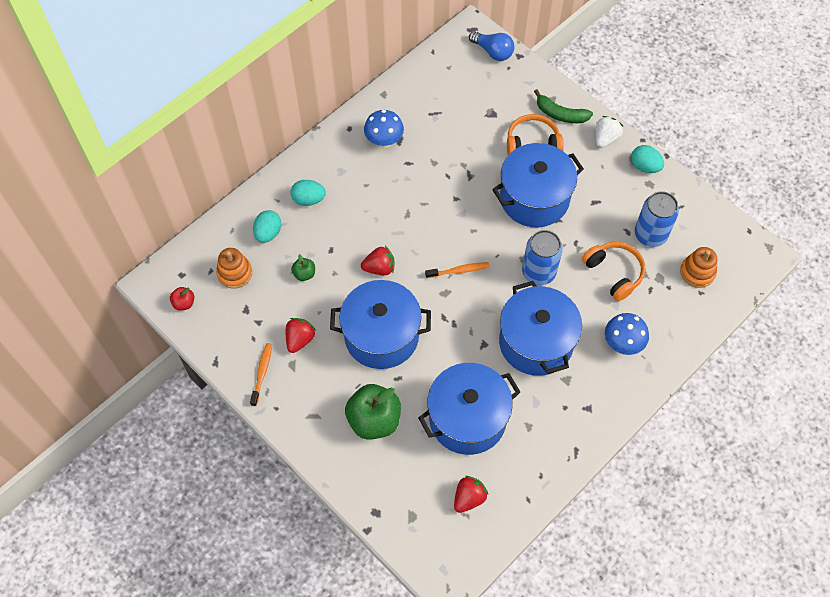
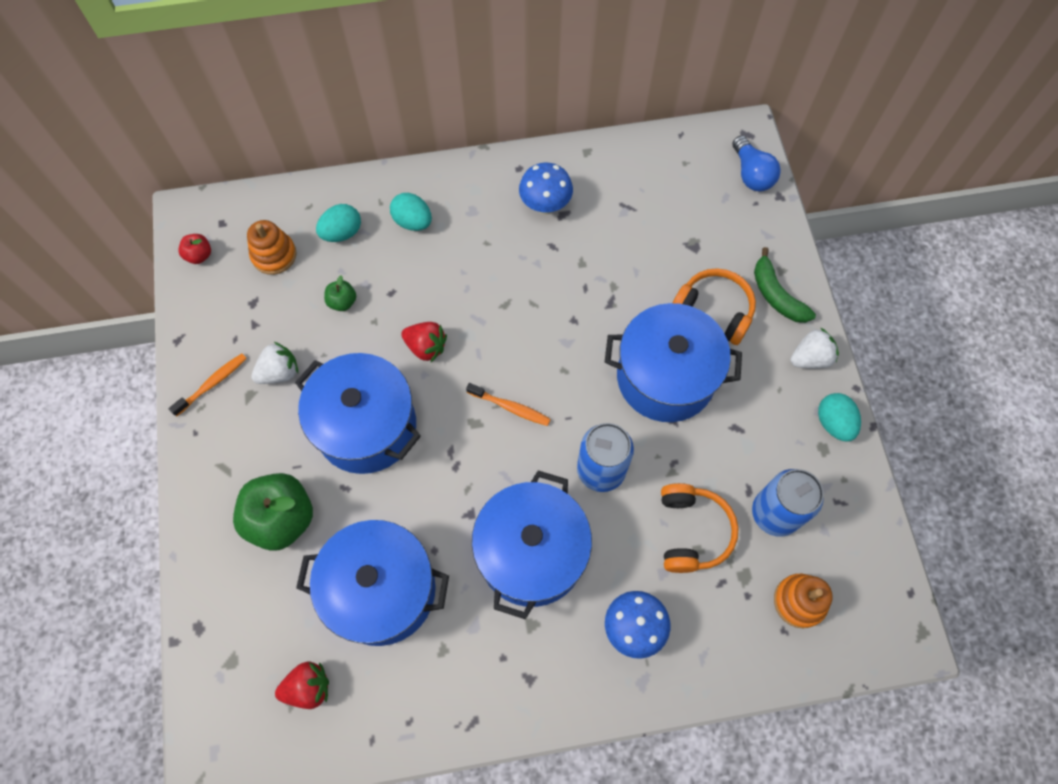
camera: 35 degrees right, 5 degrees up
(300, 339) = (279, 372): red strawberry -> white strawberry

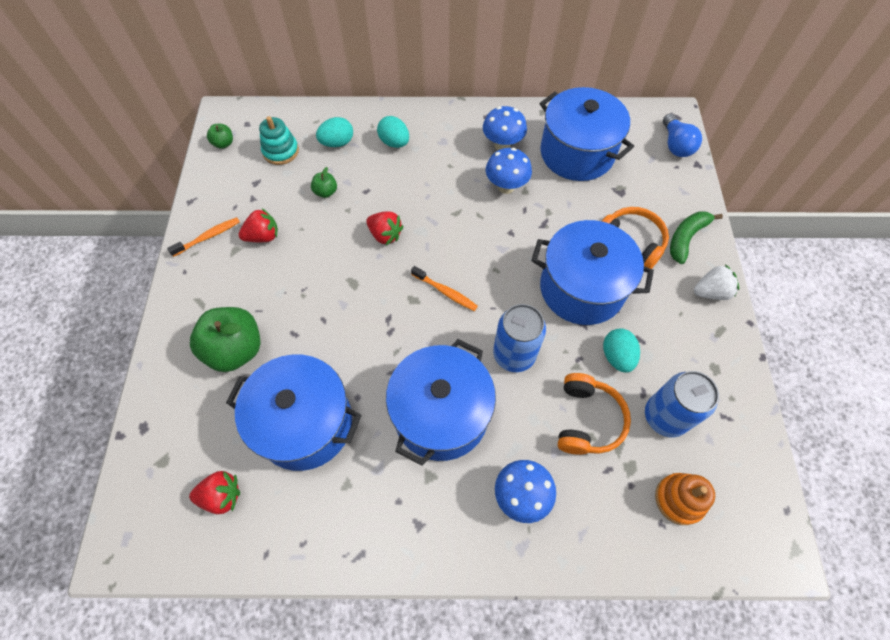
camera: 10 degrees right, 5 degrees down
(199, 255) = (223, 143): red apple -> green apple
(274, 255) = (281, 151): orange stacking toy -> turquoise stacking toy
(279, 372) = (263, 236): white strawberry -> red strawberry
(366, 426) = (323, 288): blue pot -> blue pot (577, 153)
(558, 261) = (506, 187): none -> blue mushroom
(776, 295) = (686, 238): green banana -> green banana turned 60 degrees clockwise
(833, 423) = (726, 348): turquoise egg -> turquoise egg (617, 356)

